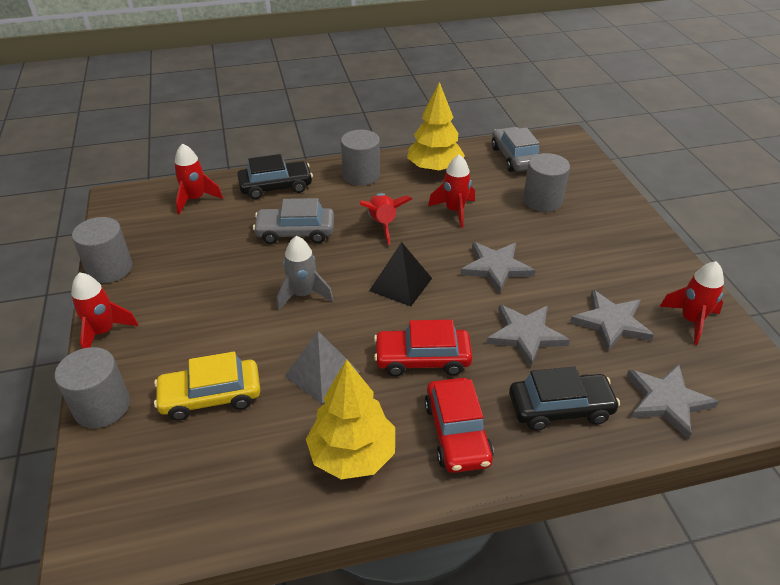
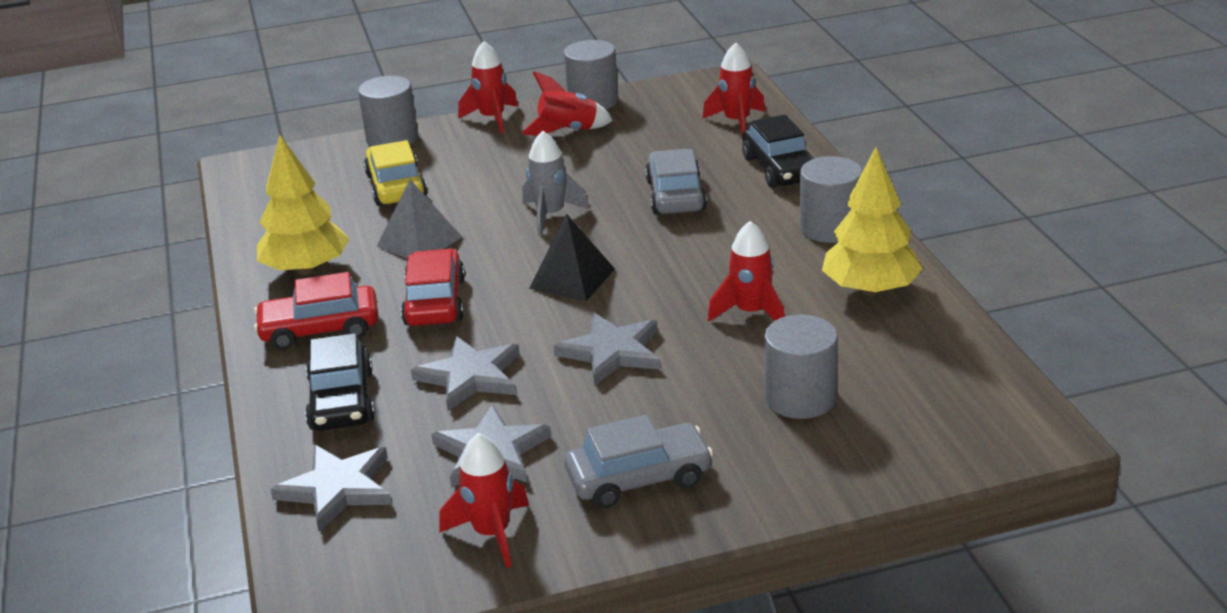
camera: 90 degrees right, 10 degrees down
(382, 224) = (704, 255): red rocket -> red rocket (568, 131)
(515, 158) = (937, 370): grey car -> grey car (639, 478)

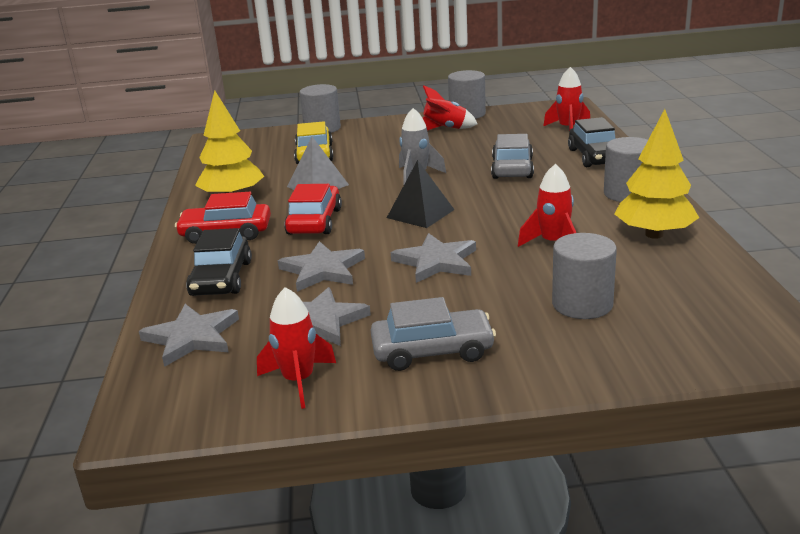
camera: 10 degrees right, 5 degrees down
(492, 119) = (394, 121): red rocket -> none

